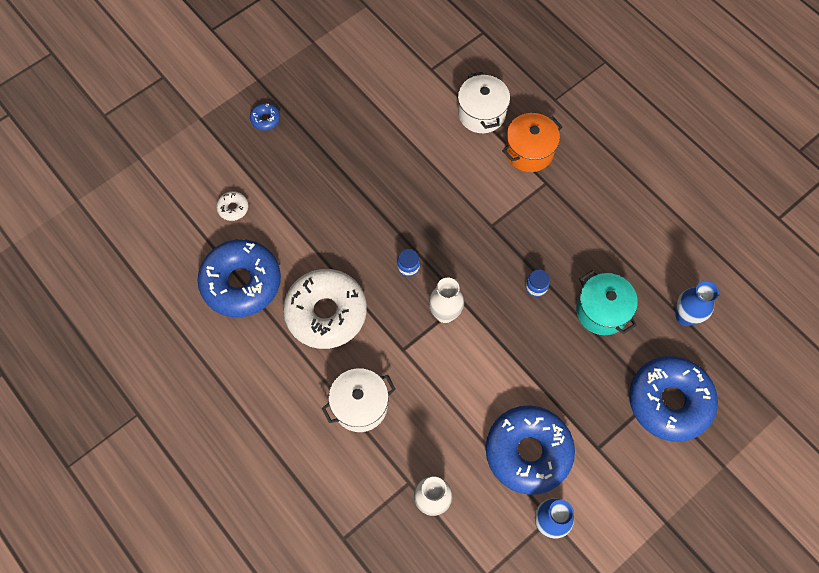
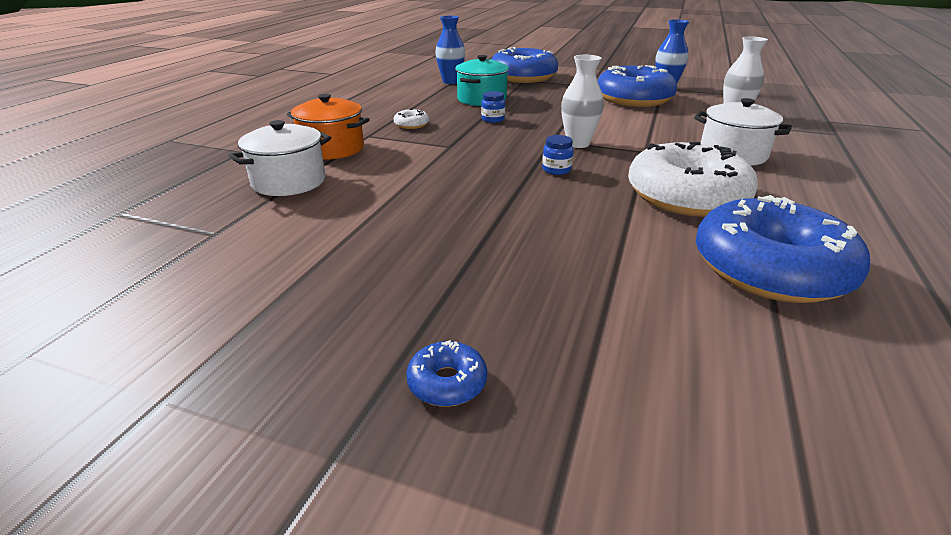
camera: 120 degrees left, 35 degrees down
(233, 208) = (683, 334): white donut -> white donut (411, 125)

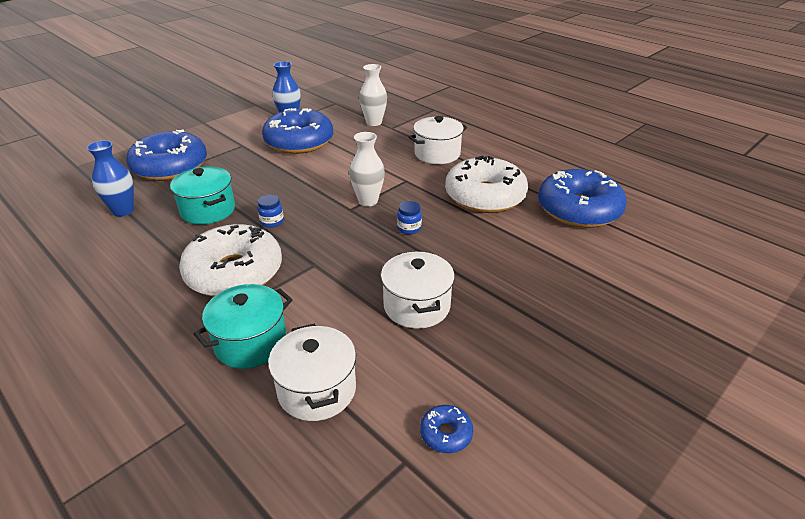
camera: 65 degrees left, 5 degrees up
(332, 149) = (251, 343): orange pot -> turquoise pot
(411, 125) = (234, 272): white donut -> white donut, size x2.49
(428, 198) = (416, 306): none -> white pot
(447, 382) = (651, 358): blue donut -> blue donut (446, 433)

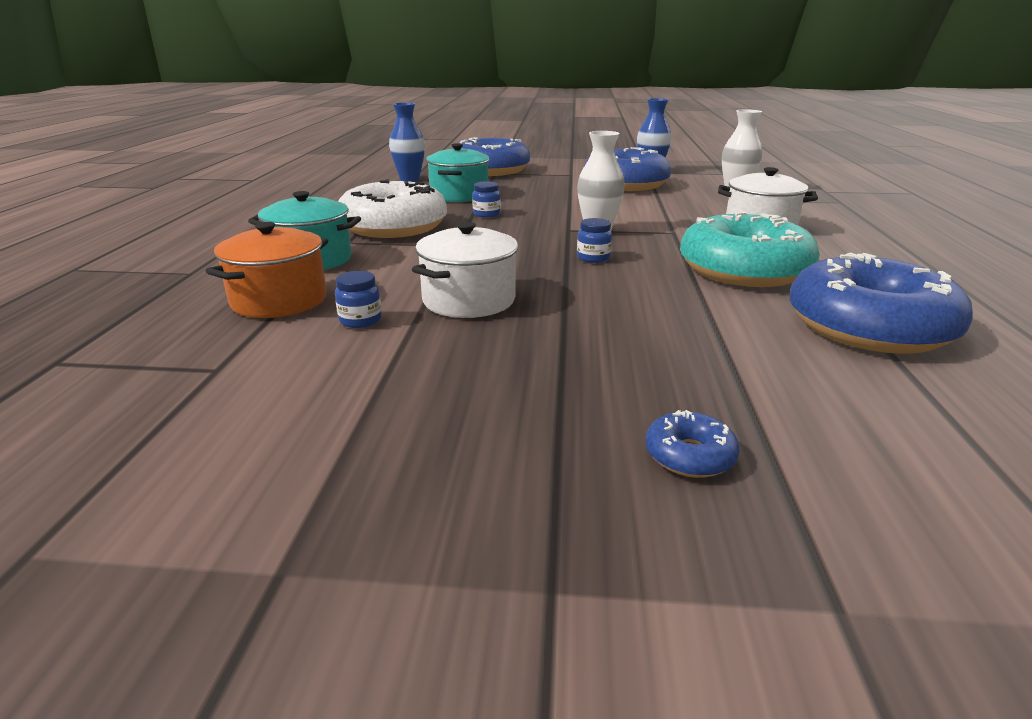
camera: 50 degrees right, 10 degrees down
(317, 390) = (279, 301): white pot -> orange pot
(397, 364) = (360, 320): none -> blue jar
(446, 433) = (279, 377): blue donut -> blue donut (689, 456)
(485, 196) = (743, 270): white donut -> turquoise donut

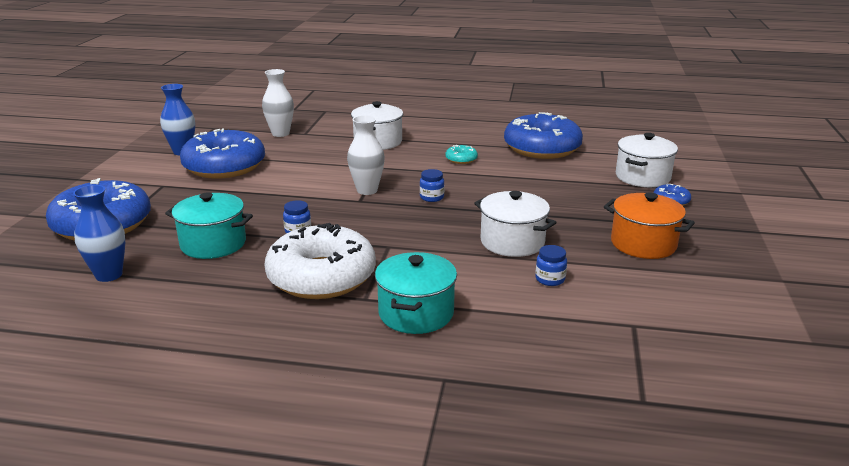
camera: 85 degrees left, 0 degrees up
(279, 301) = (515, 317): orange pot -> orange pot (643, 244)
(743, 270) = (461, 159): turquoise donut -> turquoise donut, size x0.40
(812, 430) = (642, 177): none -> white pot

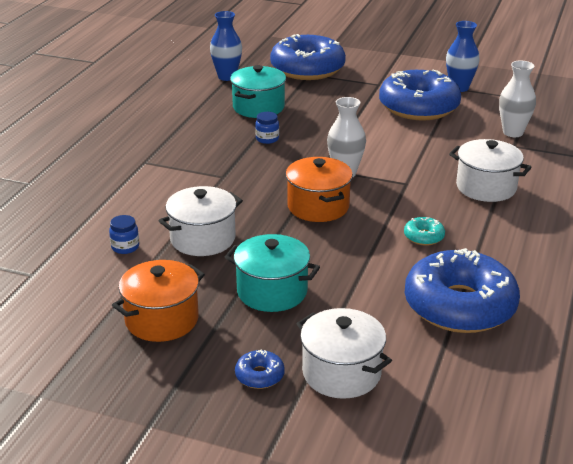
camera: 100 degrees right, 5 degrees up
(321, 277) = (185, 147): white donut -> none
(416, 313) = (112, 180): turquoise pot -> turquoise pot (272, 291)
(431, 197) = (318, 206): blue jar -> orange pot

